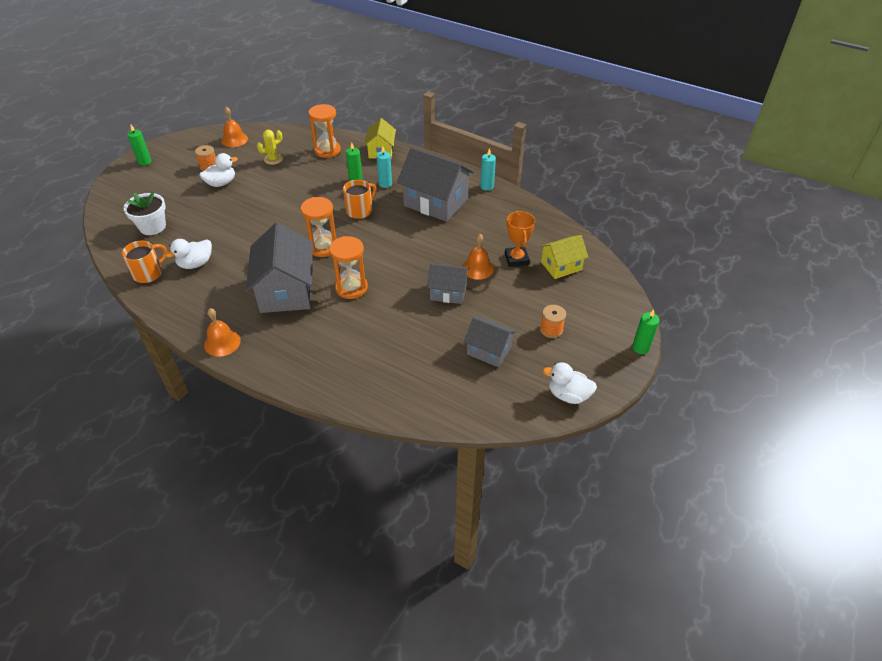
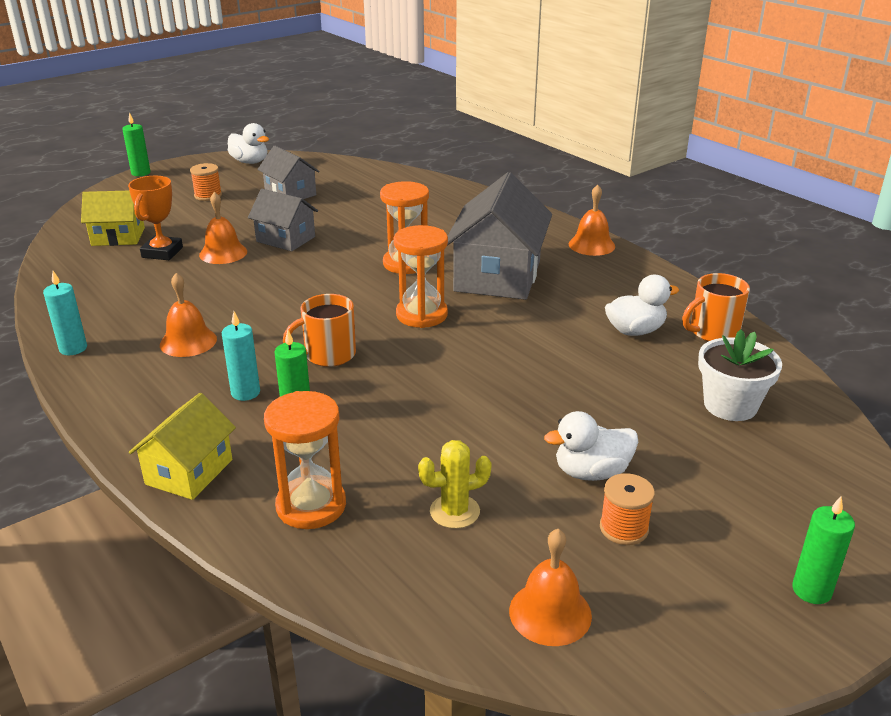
camera: 160 degrees left, 15 degrees down
(436, 202) = (188, 341): grey house -> orange bell

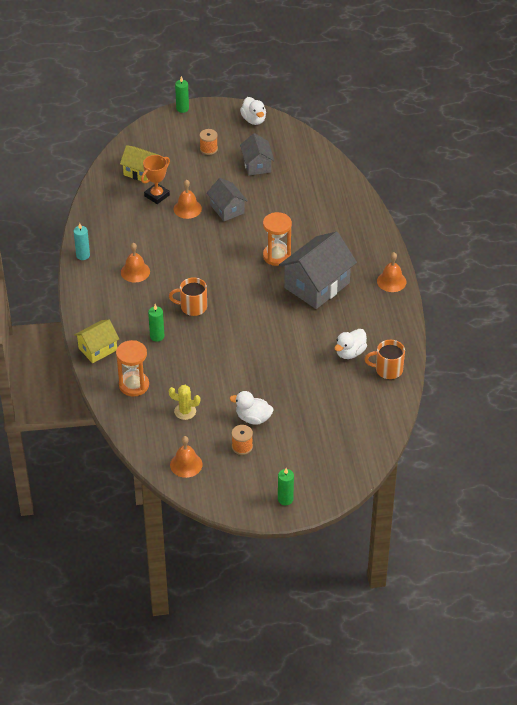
camera: 30 degrees right, 15 degrees up
(245, 393) = (142, 315): turquoise candle -> none
(421, 315) = (255, 298): orange hourglass -> none
(635, 331) = (350, 352): white duck -> white duck turned 120 degrees clockwise
(730, 405) = (347, 413): white flower pot -> none

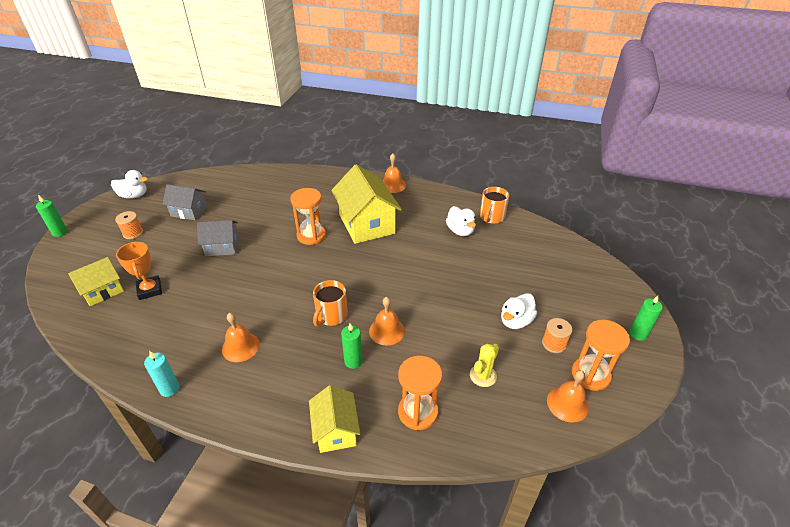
camera: 65 degrees left, 5 degrees down
(187, 208) = (192, 273): orange bell -> orange bell (387, 331)
(222, 474) = (590, 375): none -> orange hourglass
(317, 285) = (366, 224): grey house -> yellow house

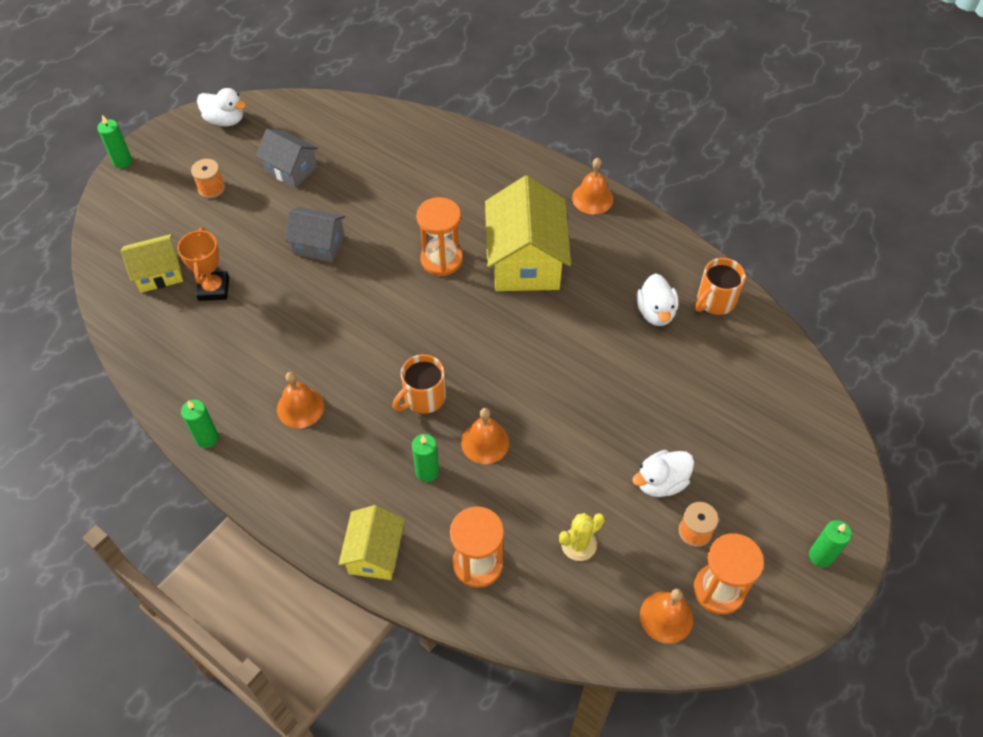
camera: 20 degrees right, 15 degrees up
(169, 389) = (207, 438): turquoise candle -> green candle

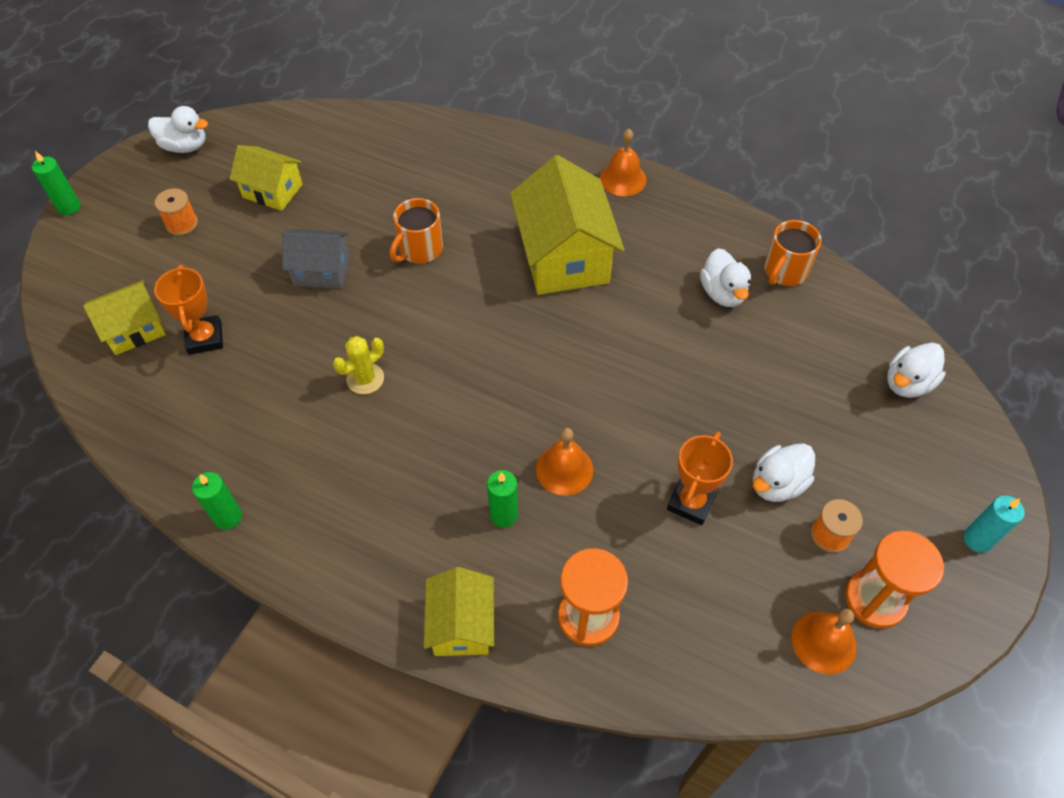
camera: 10 degrees left, 0 degrees up
(291, 169) = (272, 191): grey house -> yellow house
(300, 407) = (336, 462): orange bell -> none
(423, 398) = (480, 428): orange mug -> orange mug (420, 249)
(441, 259) = (468, 268): orange hourglass -> none
(578, 544) = (701, 572): yellow cactus -> yellow cactus (365, 379)
(584, 486) = (691, 502): none -> orange trophy
(797, 414) = (907, 383): none -> white duck
(820, 556) = (977, 540): green candle -> turquoise candle

